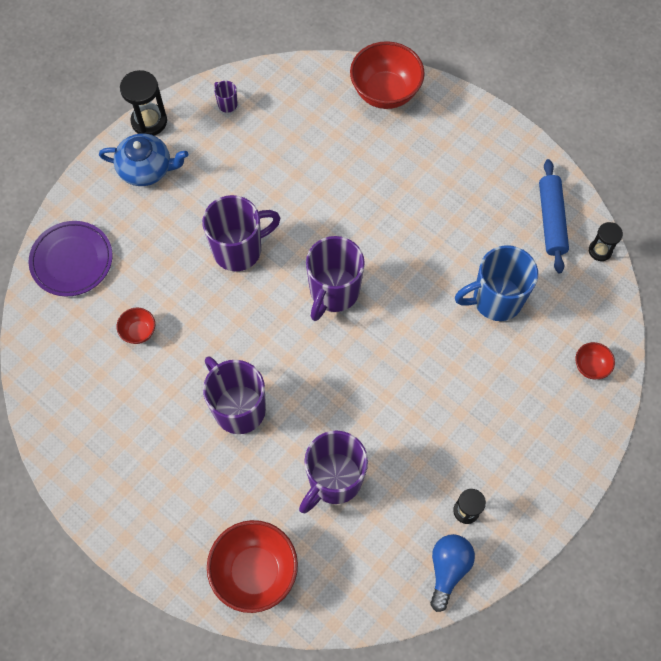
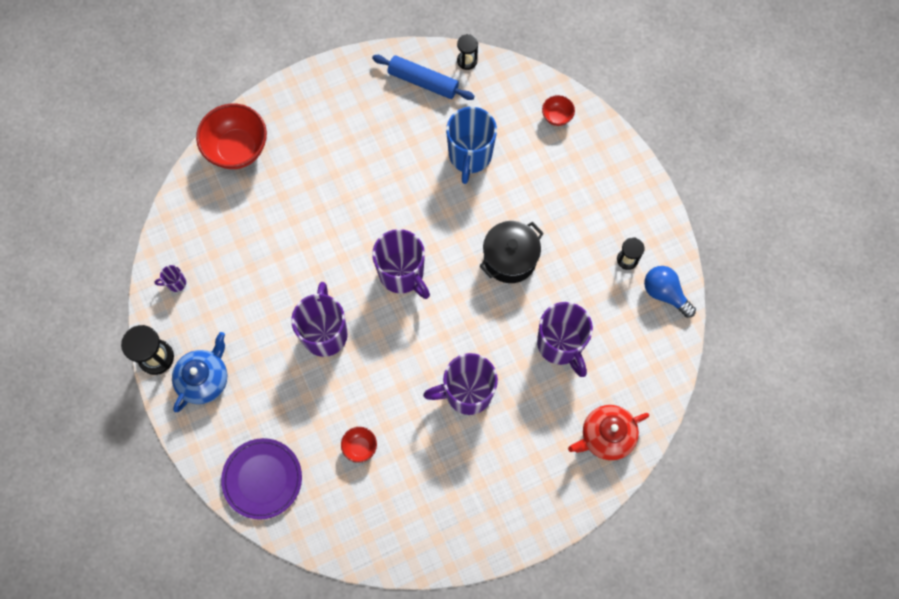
camera: 65 degrees left, 5 degrees up
(255, 571) = (606, 436): red bowl -> red teapot
(403, 388) = (510, 258): none -> black pot

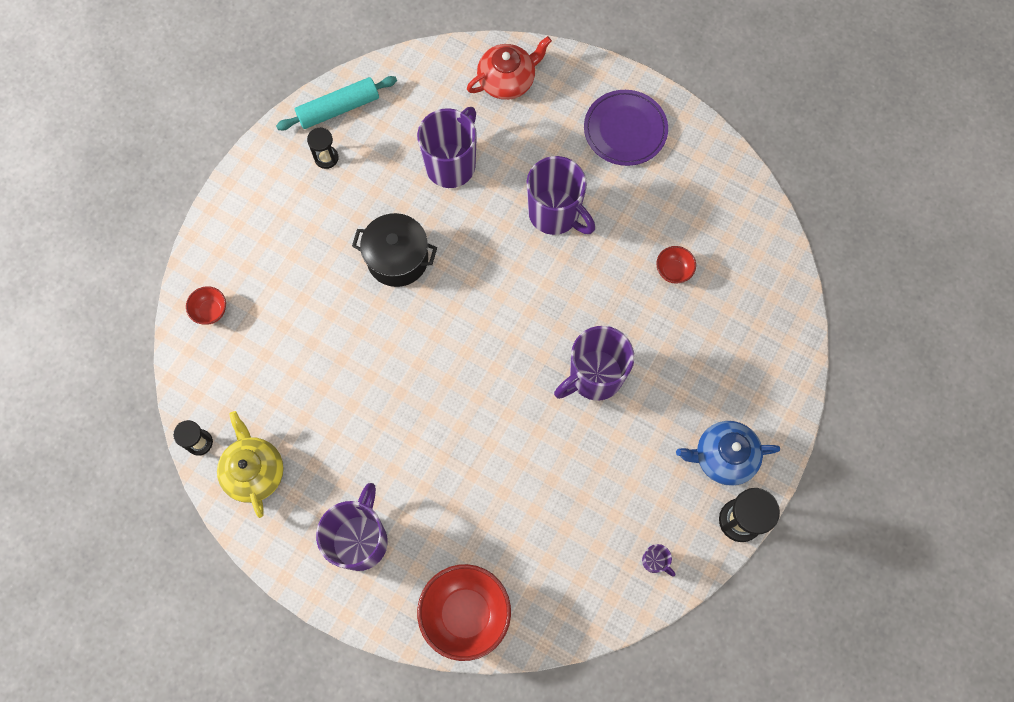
camera: 125 degrees left, 0 degrees up
(262, 479) = (767, 334): purple plate -> purple plate (625, 130)
(402, 274) = (484, 346): purple mug -> purple mug (360, 540)
(423, 81) = (254, 471): blue rolling pin -> yellow teapot
(470, 156) = (312, 366): blue mug -> none
(606, 436) = (507, 80): red teapot -> red teapot turned 60 degrees counterclockwise
(665, 293) = (338, 108): blue light bulb -> turquoise rolling pin

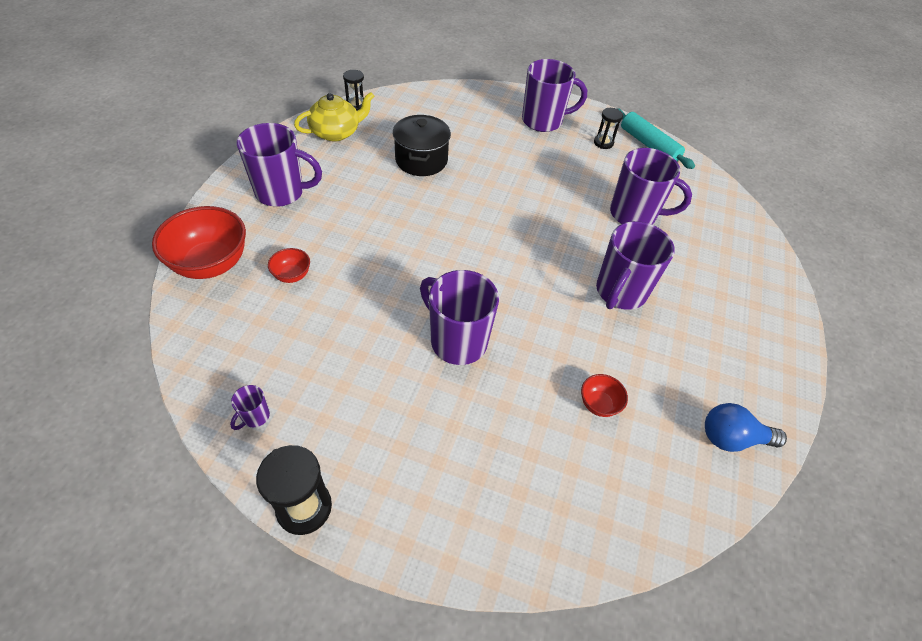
camera: 75 degrees right, 20 degrees down
(211, 311) = (457, 100): red bowl -> red bowl (292, 275)
(272, 215) = (543, 121): none -> purple mug
(397, 259) = (532, 190): black pot -> black pot (421, 160)
(507, 80) = (737, 244): red teapot -> none
(625, 130) = (741, 343): purple plate -> none
(715, 177) = (732, 438): none -> blue light bulb
(723, 457) = (383, 480): blue teapot -> none

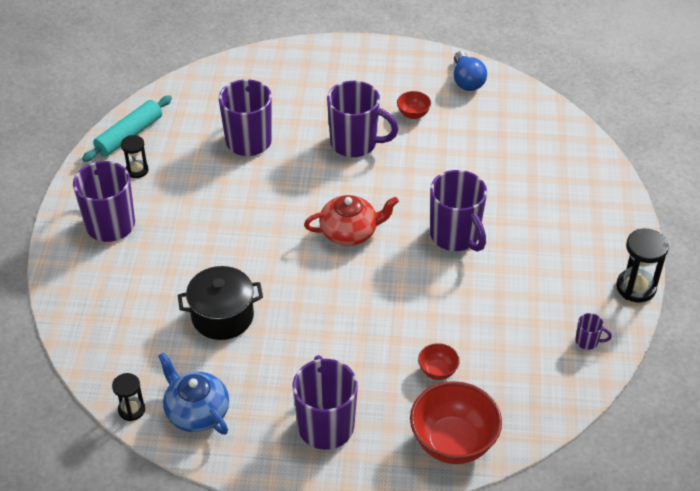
camera: 100 degrees left, 5 degrees down
(336, 132) = (196, 412): yellow teapot -> blue teapot
(457, 341) = (455, 236): purple mug -> purple mug turned 60 degrees counterclockwise
(490, 257) = (350, 232): none -> red teapot
(598, 404) = (473, 147): red bowl -> red bowl (413, 114)

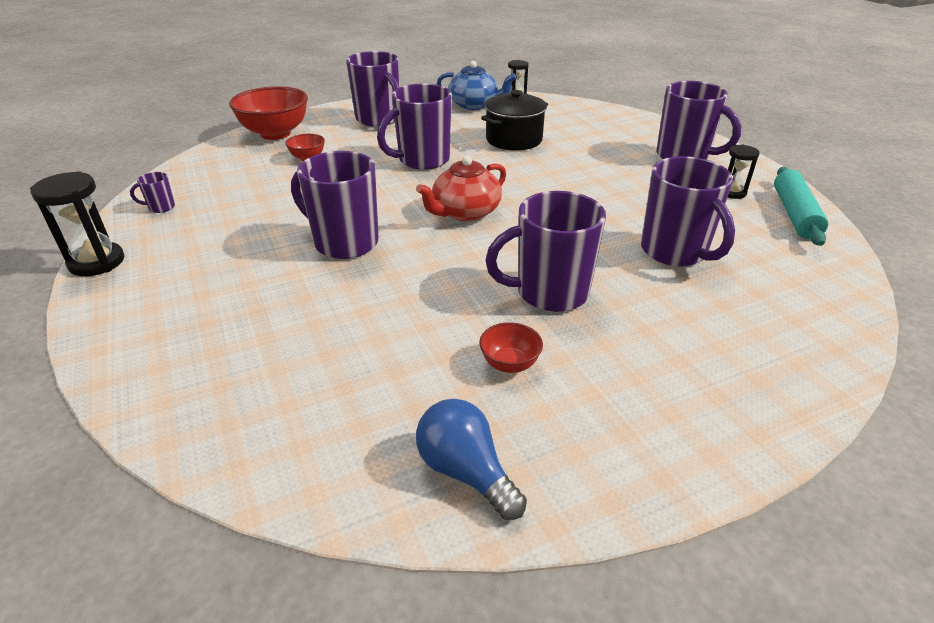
camera: 150 degrees right, 10 degrees down
(333, 318) = (422, 160): none -> purple mug

